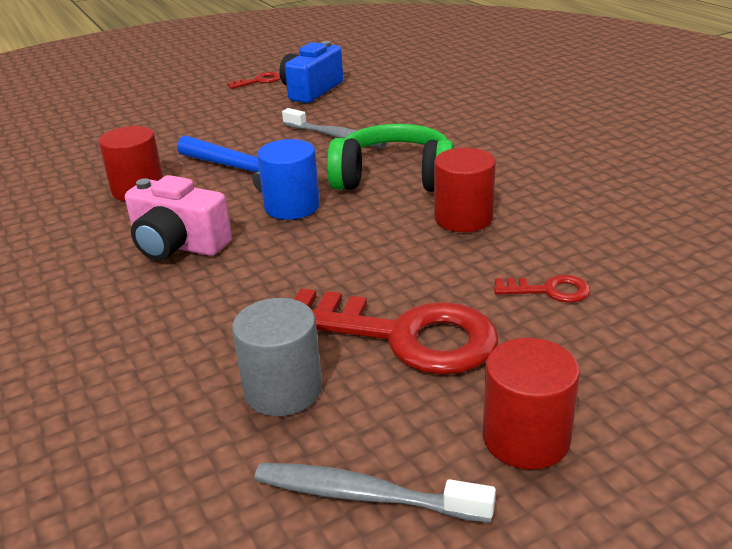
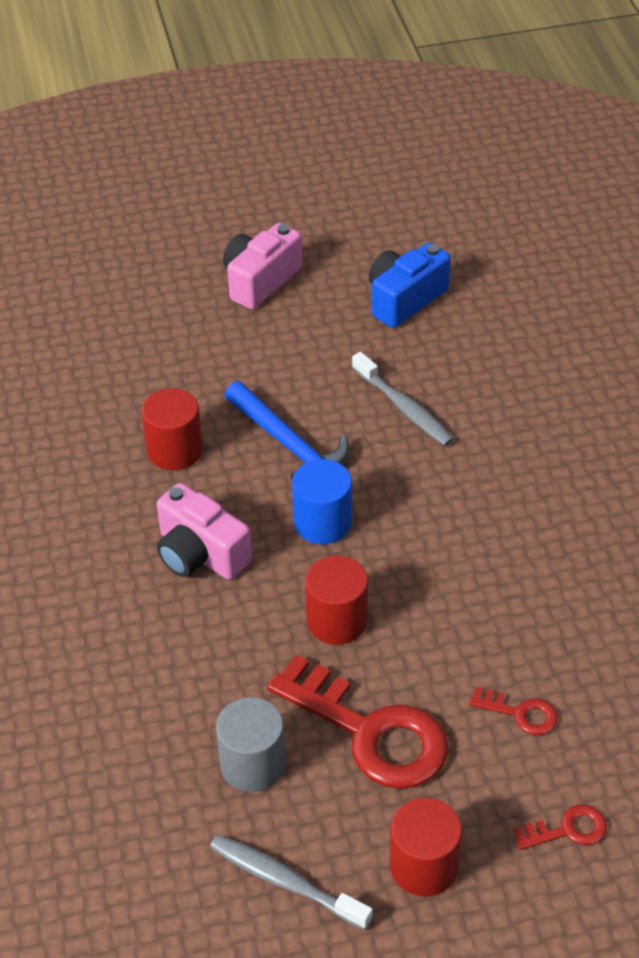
camera: 15 degrees right, 15 degrees up
(192, 99) = (260, 281): none -> pink camera
(259, 81) = (348, 260): red key -> red key (568, 829)
(394, 178) = (441, 503): green headphones -> none
(463, 218) = (486, 589): red cylinder -> red cylinder (337, 620)

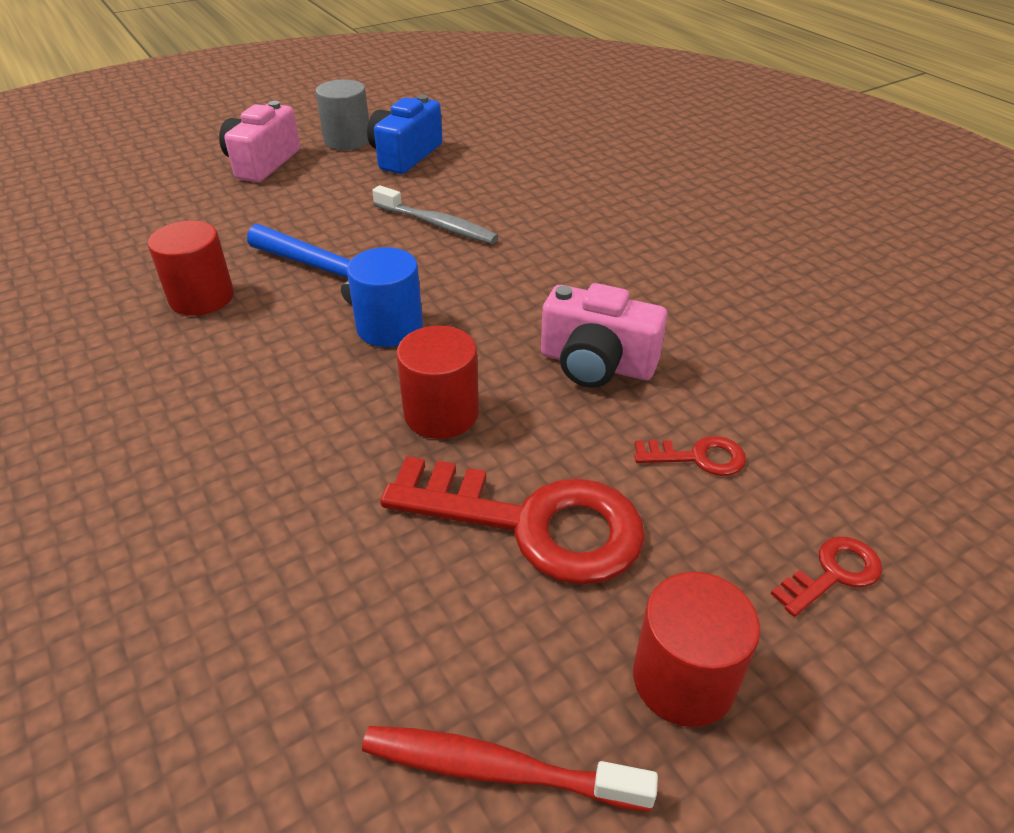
camera: 20 degrees left, 5 degrees down
(200, 553) = (254, 383): pink camera -> pink camera (596, 364)
(253, 764) = (390, 606): grey cylinder -> grey cylinder (347, 140)
(285, 881) = (496, 769): grey toothbrush -> red toothbrush

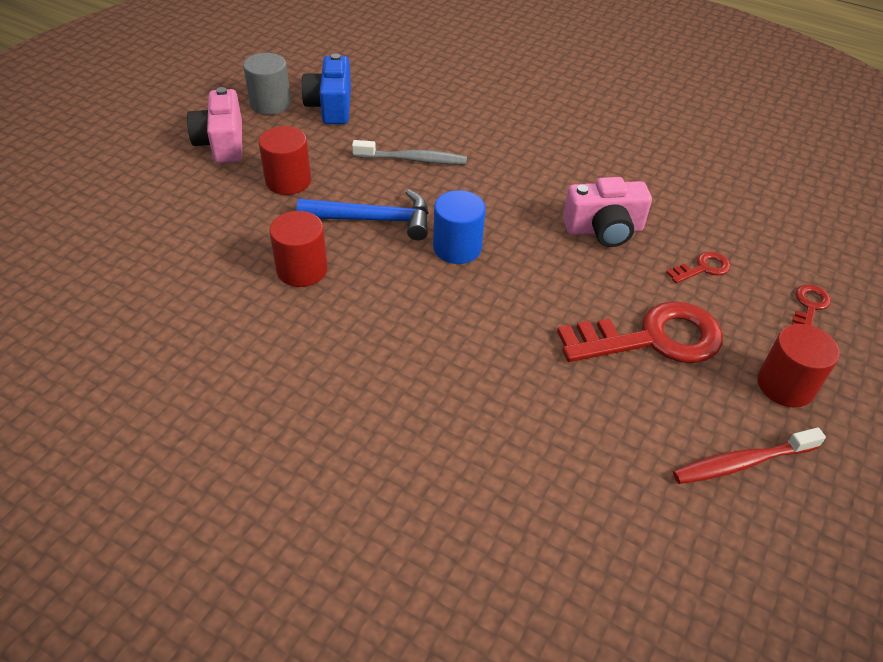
camera: 30 degrees left, 5 degrees up
(441, 413) = (545, 294): red cylinder -> red cylinder (288, 181)

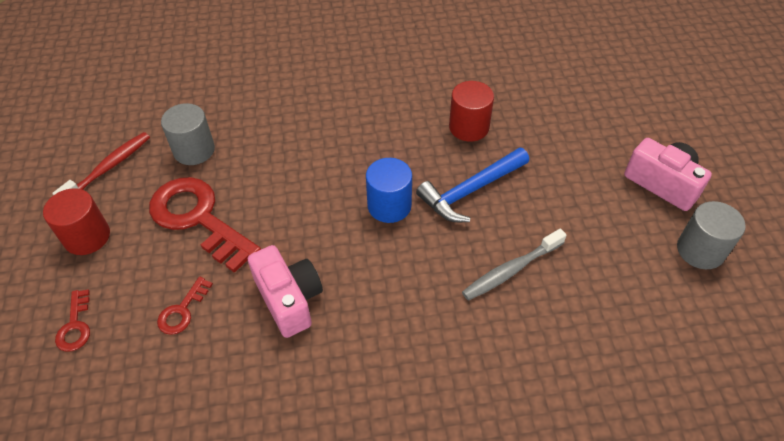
camera: 145 degrees right, 5 degrees up
(288, 181) = (569, 183): red cylinder -> none
(331, 106) = (653, 285): blue camera -> none
(604, 230) = (289, 299): pink camera -> pink camera turned 105 degrees clockwise
(620, 423) = (194, 150): none -> grey cylinder
(653, 338) = (198, 218): red key -> red key turned 90 degrees clockwise

